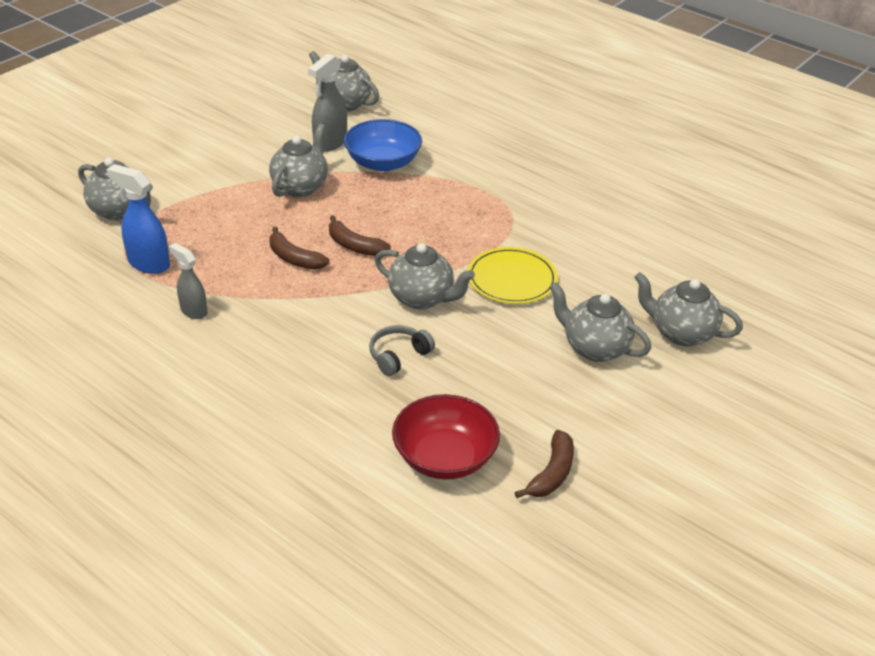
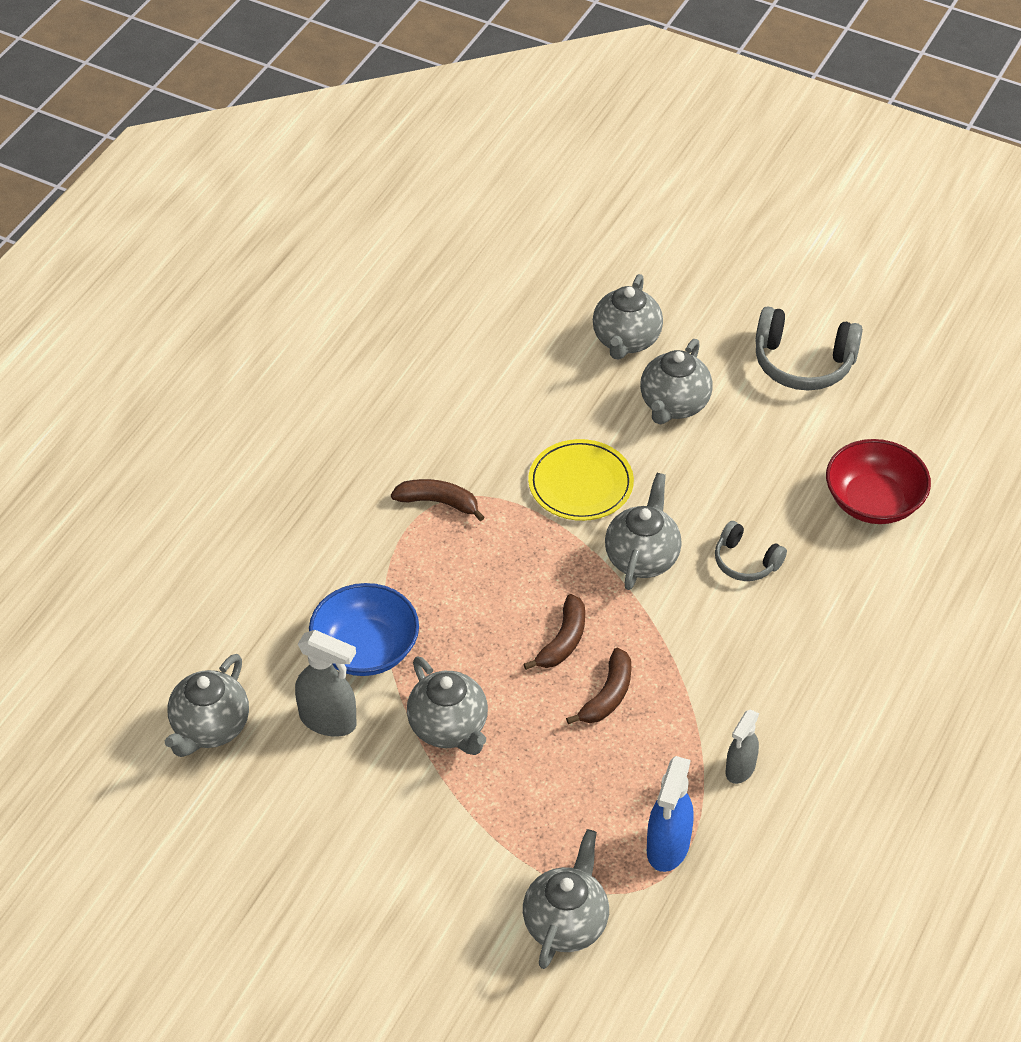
camera: 100 degrees left, 10 degrees up
(300, 187) = (449, 728): grey teapot -> grey teapot turned 135 degrees counterclockwise
(551, 473) = (861, 423): brown banana -> brown banana (438, 502)
(642, 449) = (803, 362): none -> grey headphones

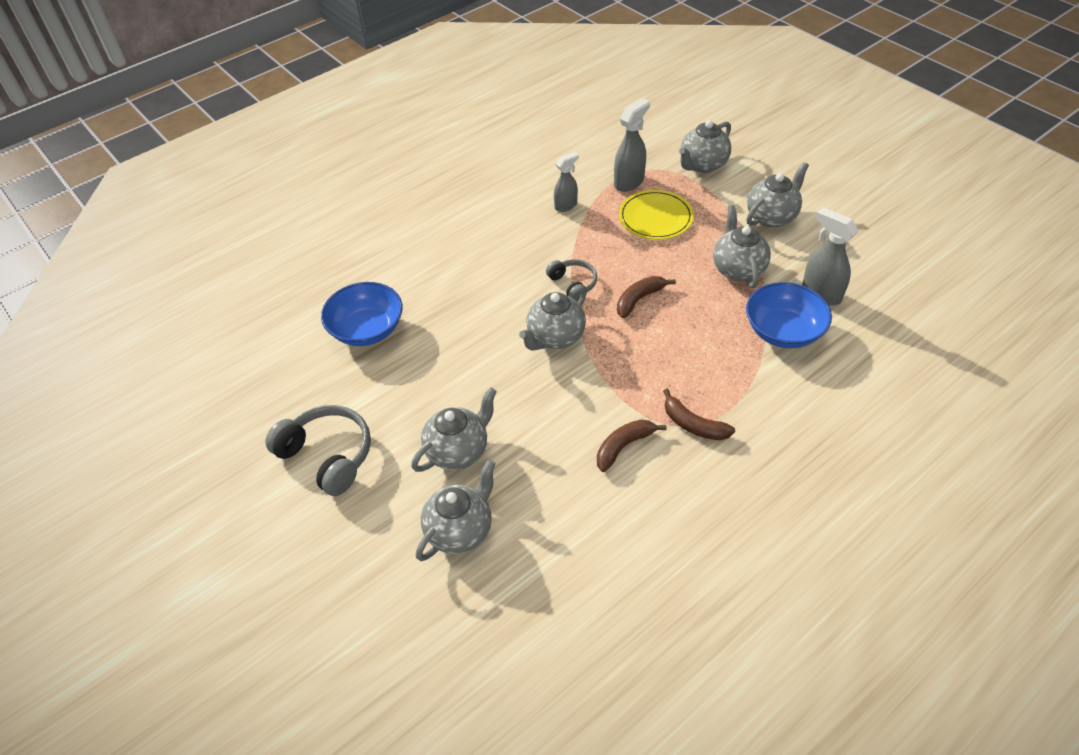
camera: 155 degrees left, 0 degrees up
(210, 728) = (908, 310): grey teapot -> grey teapot (772, 217)
(580, 483) = (571, 406): yellow plate -> yellow plate (655, 217)
(607, 695) = (625, 261): brown banana -> brown banana (624, 446)
(667, 847) = (629, 182): blue spray bottle -> grey spray bottle
(746, 561) = (484, 315): grey headphones -> grey headphones (573, 284)
(873, 501) = (367, 329): red bowl -> blue bowl

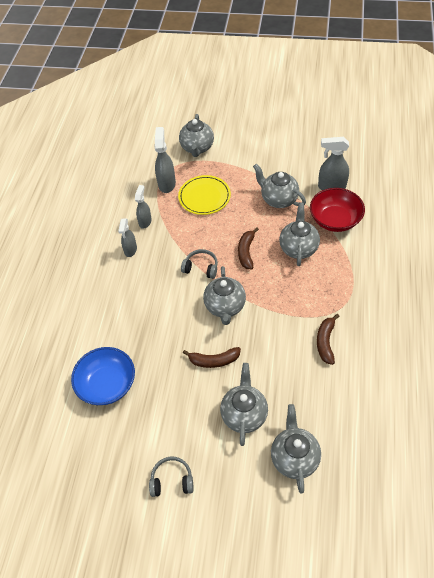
camera: 40 degrees left, 5 degrees up
(327, 456) = (172, 480): grey headphones -> grey headphones, size x0.59
(522, 223) = (130, 250): none -> grey spray bottle
(693, 424) = (345, 303): brown banana -> brown banana (214, 360)
(772, 217) = (265, 157): grey teapot -> grey teapot (298, 248)
(783, 331) = (335, 220): blue bowl -> red bowl

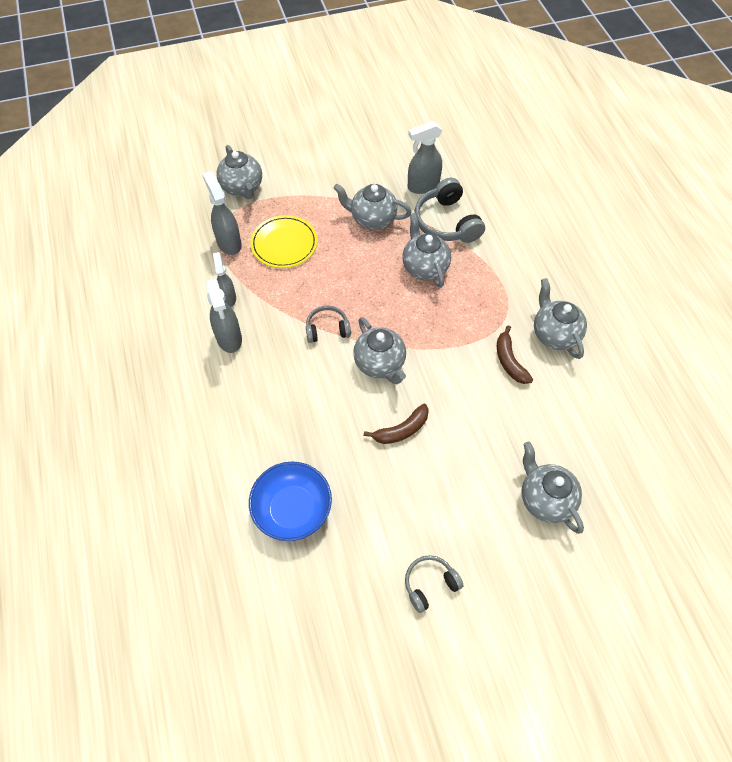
camera: 30 degrees left, 5 degrees up
(130, 250) = (229, 338): grey spray bottle -> grey spray bottle, size x1.51
(244, 414) = (467, 476): grey teapot -> grey teapot (554, 334)
(246, 252) = (369, 292): brown banana -> none
(335, 220) = (447, 222): red bowl -> grey headphones

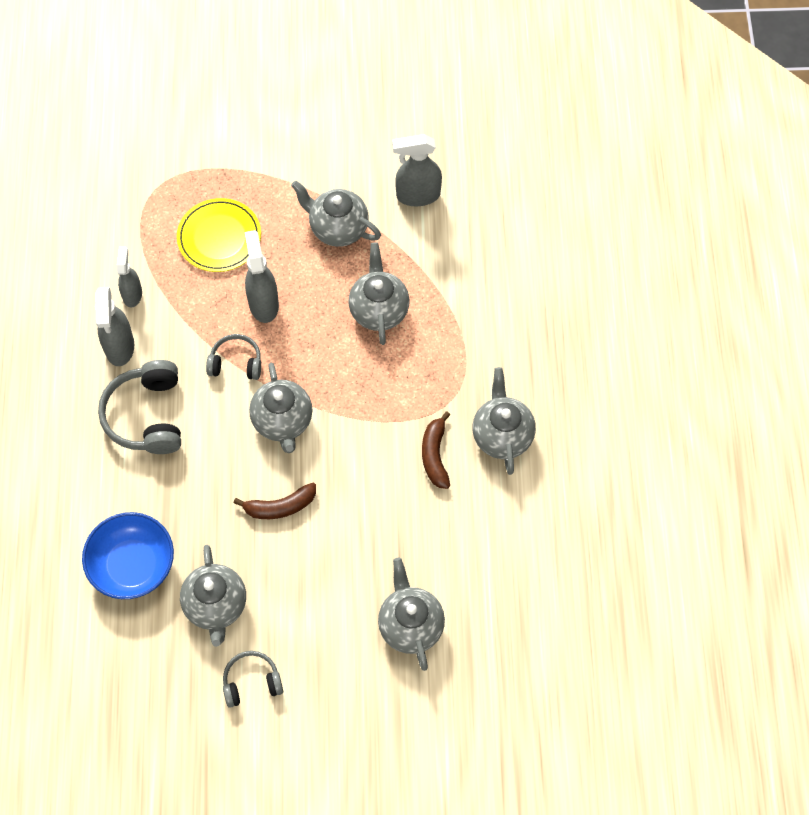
camera: 15 degrees right, 5 degrees up
(229, 243) = (153, 220): grey spray bottle -> grey spray bottle (263, 303)
(242, 188) = (191, 146): grey teapot -> grey teapot (216, 606)
(447, 222) = (429, 254): grey headphones -> grey headphones (147, 416)

